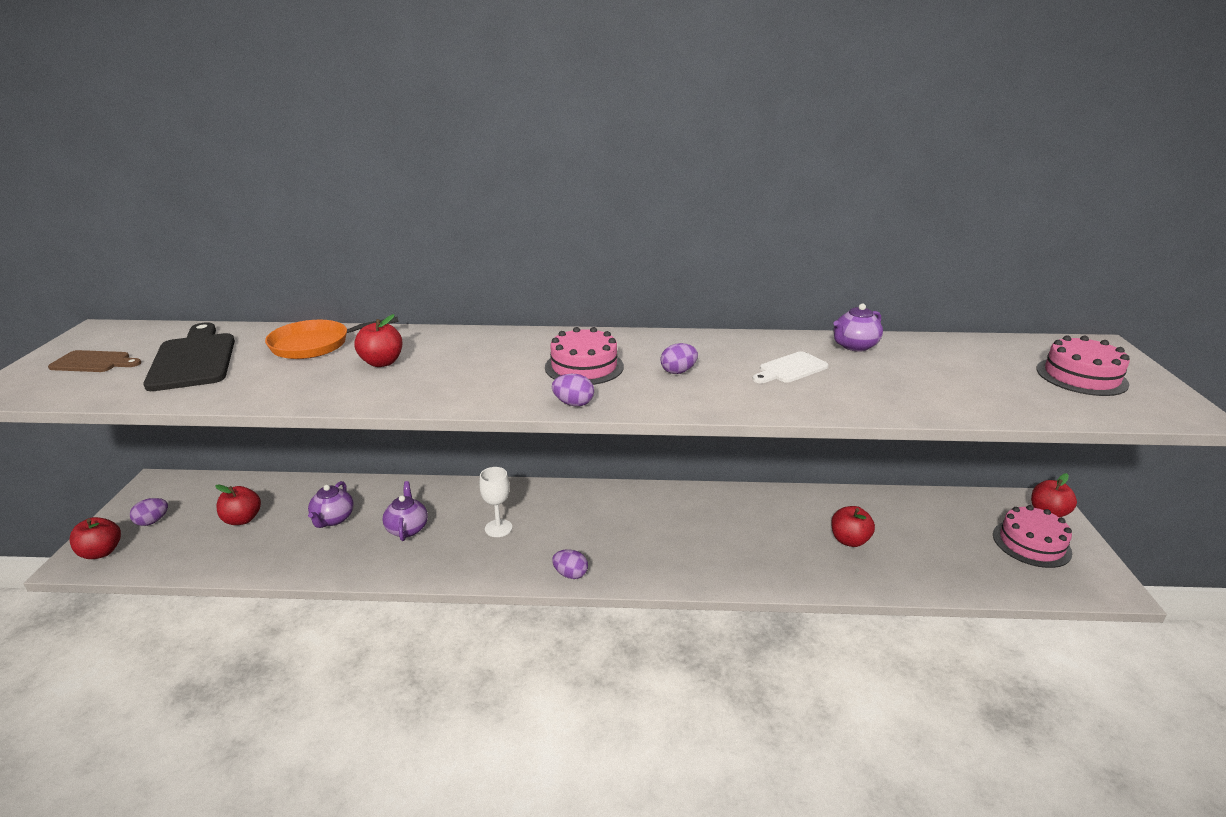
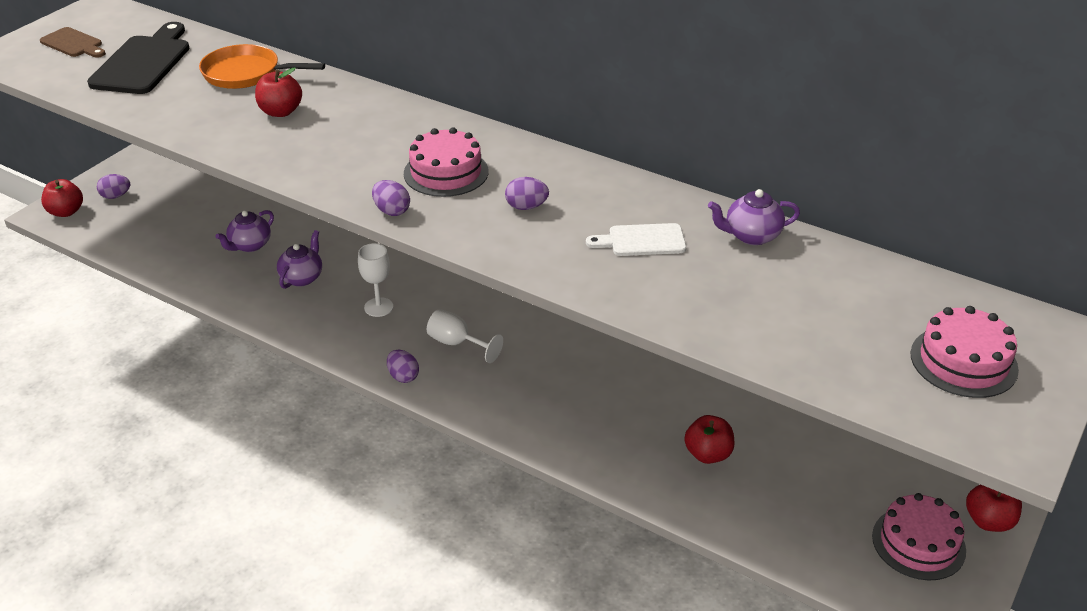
camera: 30 degrees right, 10 degrees up
(242, 519) = (181, 219): red apple -> none
(590, 532) = (457, 343): none -> white goblet

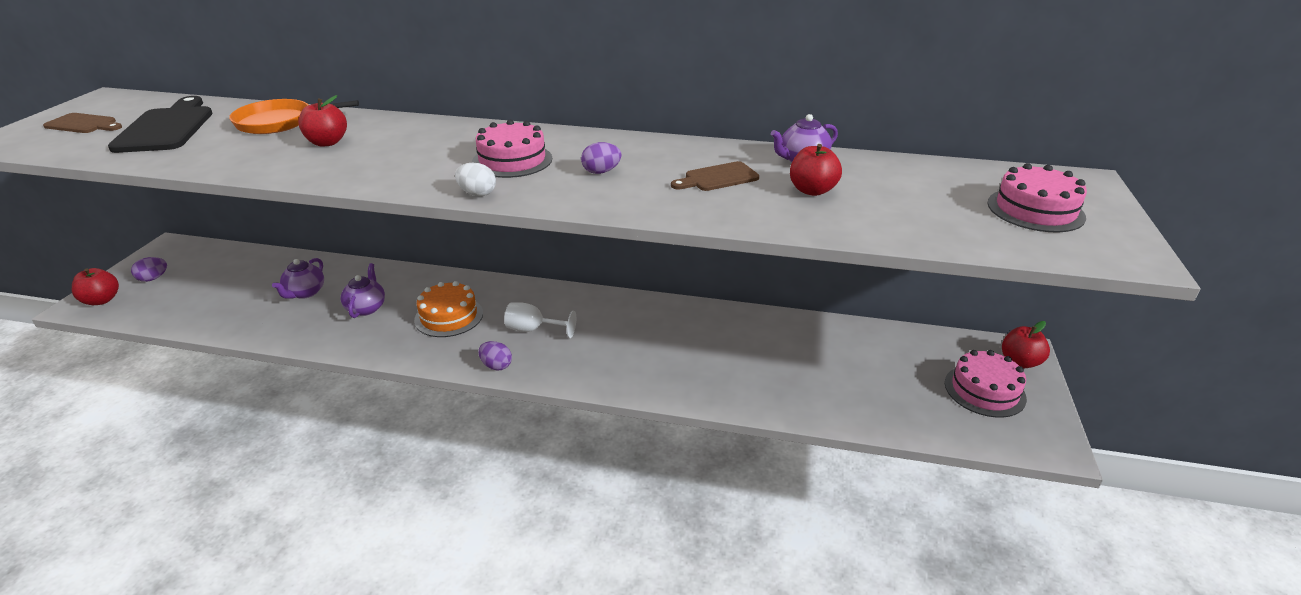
camera: 20 degrees left, 5 degrees down
(378, 307) = (449, 316): white goblet -> orange cake
(392, 211) = (477, 194): purple egg -> white egg
(642, 241) = (718, 178): white cutting board -> brown cutting board
(708, 454) = (788, 365): red apple -> red apple (812, 190)

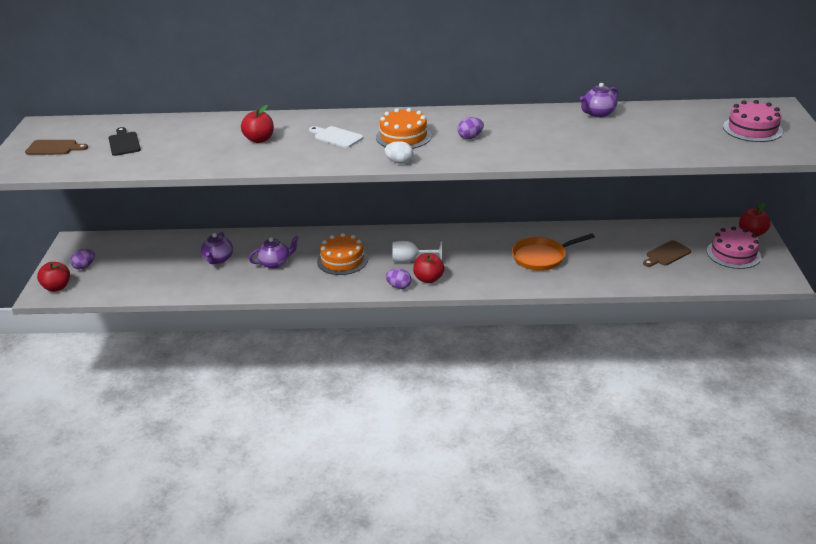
camera: 10 degrees left, 0 degrees up
(167, 128) = (124, 143): black cutting board -> black cutting board, size x0.57
(279, 122) = (206, 129): orange pan -> orange pan (541, 257)
(366, 308) = (275, 263): purple teapot -> purple teapot turned 75 degrees clockwise
(425, 150) = (336, 137): none -> white cutting board
(512, 160) = (403, 136): pink cake -> orange cake
(718, 178) = (549, 132): brown cutting board -> brown cutting board (666, 254)
(812, 190) = (613, 133): red apple -> red apple (428, 279)

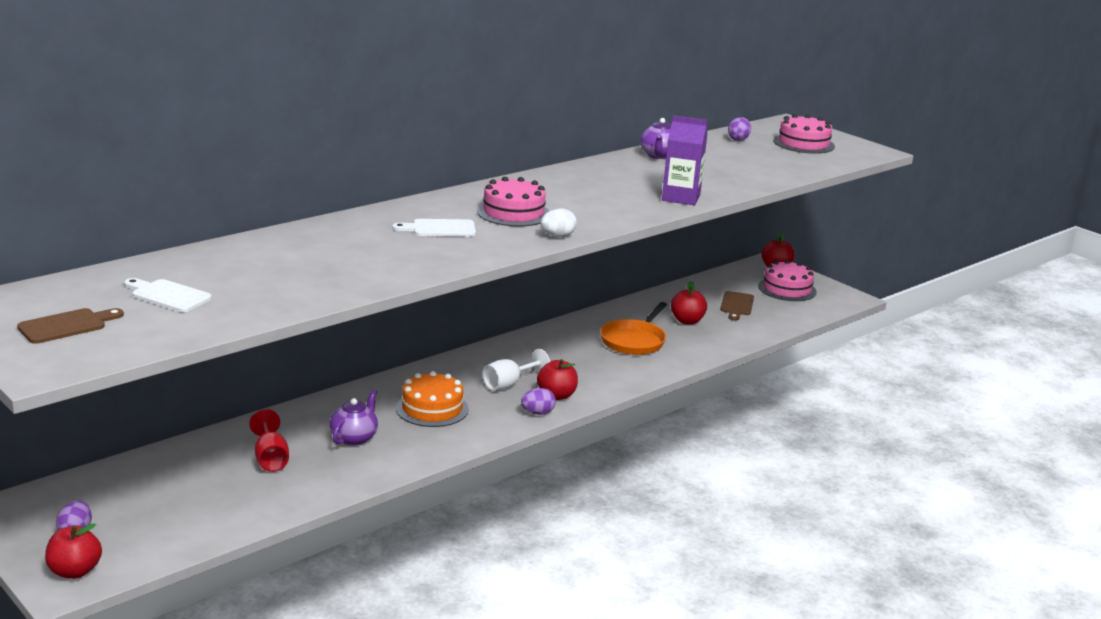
camera: 45 degrees left, 10 degrees down
(124, 143) = (168, 295): black cutting board -> white cutting board
(218, 259) = (270, 458): purple teapot -> red goblet
(259, 139) = (352, 251): red apple -> red apple (687, 321)
(403, 136) = (513, 213): orange cake -> pink cake
(470, 137) = (582, 199): purple egg -> purple egg (738, 139)
(546, 154) = (681, 198): none -> purple carton

